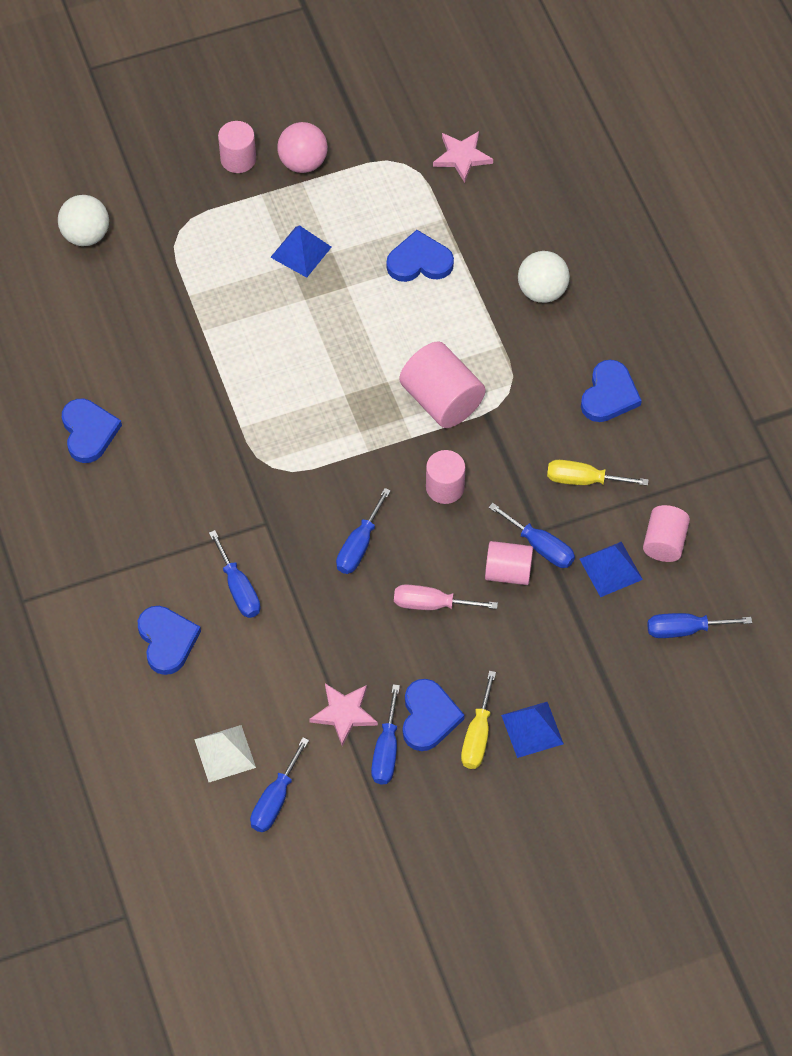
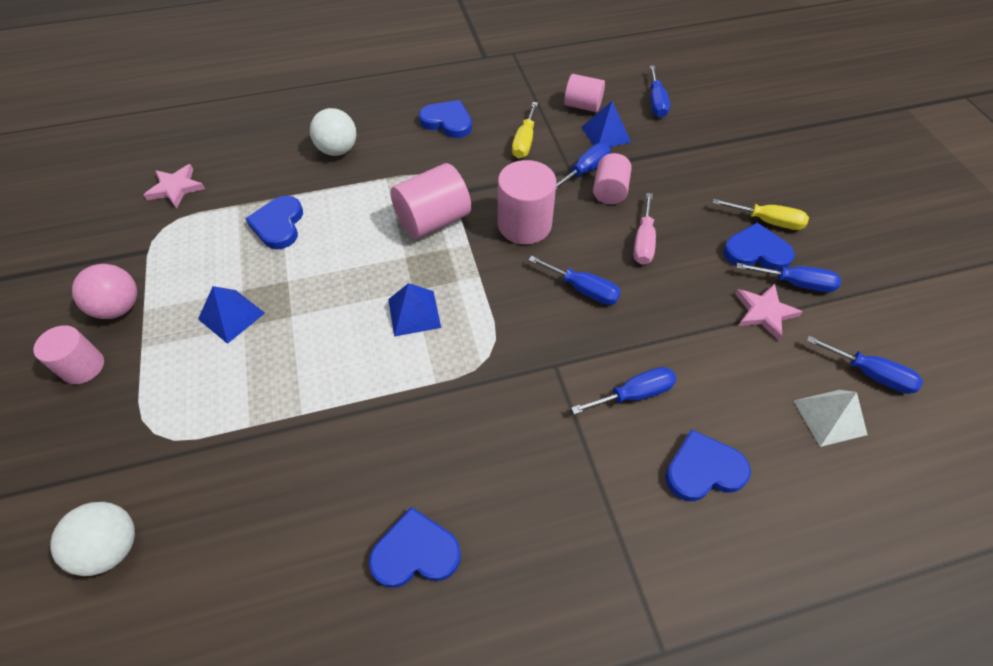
camera: 85 degrees left, 5 degrees down
(445, 487) = (524, 225): pink cylinder -> pink cylinder, size x1.56
(532, 729) = (754, 188): blue pyramid -> blue pyramid (414, 313)

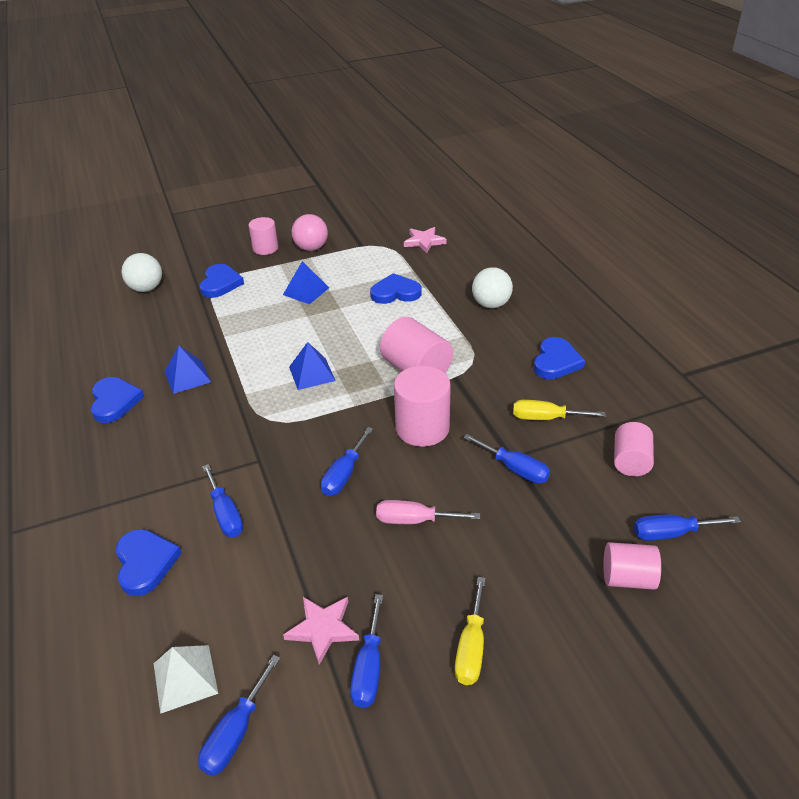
camera: 85 degrees right, 15 degrees down
(606, 134) = (585, 484): blue pyramid -> blue pyramid (187, 376)
(609, 191) = (486, 490): pink cylinder -> pink cylinder (627, 578)
(756, 252) = (415, 629): blue heart -> blue heart (220, 283)

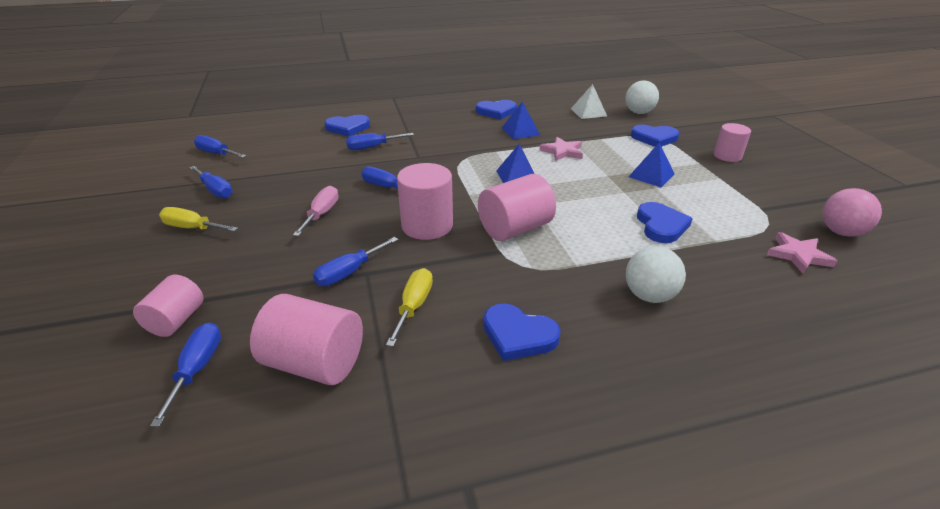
camera: 95 degrees right, 5 degrees down
(185, 678) = (261, 141): white pyramid -> white pyramid (588, 112)
(311, 248) = (739, 179): pink ball -> pink ball (841, 232)
(323, 629) = (257, 177): pink star -> pink star (562, 151)
(369, 668) = (215, 190): blue screwdriver -> blue screwdriver turned 150 degrees counterclockwise
(630, 461) = (315, 363): pink cylinder -> pink cylinder, size x1.56

